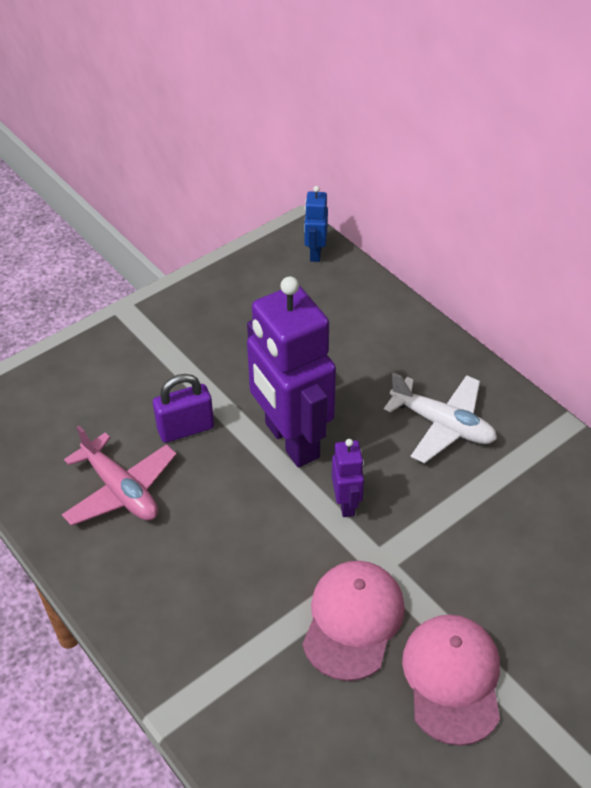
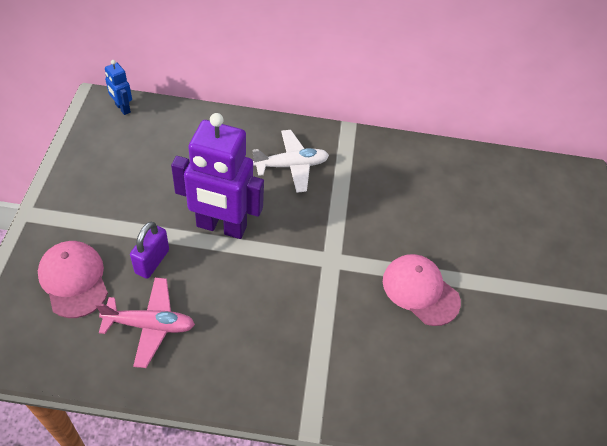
camera: 50 degrees left, 5 degrees up
(346, 504) = (285, 240): purple robot -> none
(353, 621) = (350, 299): pink cap -> pink cap (74, 280)

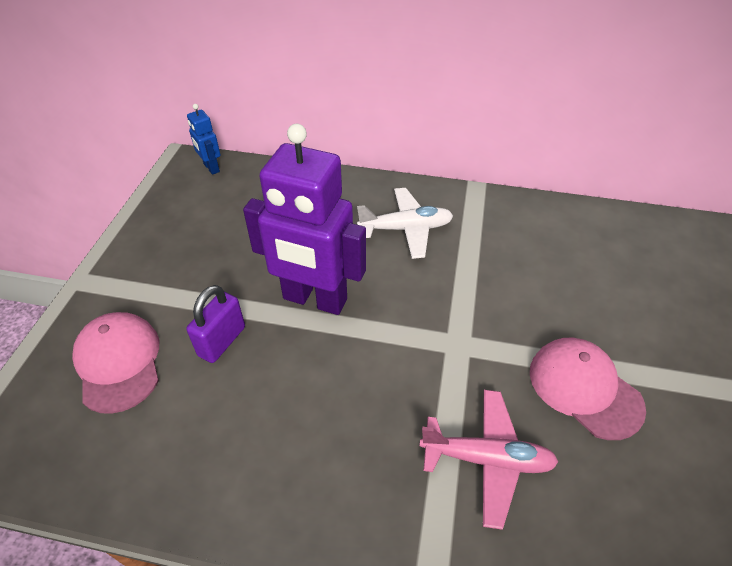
camera: 10 degrees right, 5 degrees down
(150, 325) = (208, 426): pink plane -> pink plane (487, 459)

